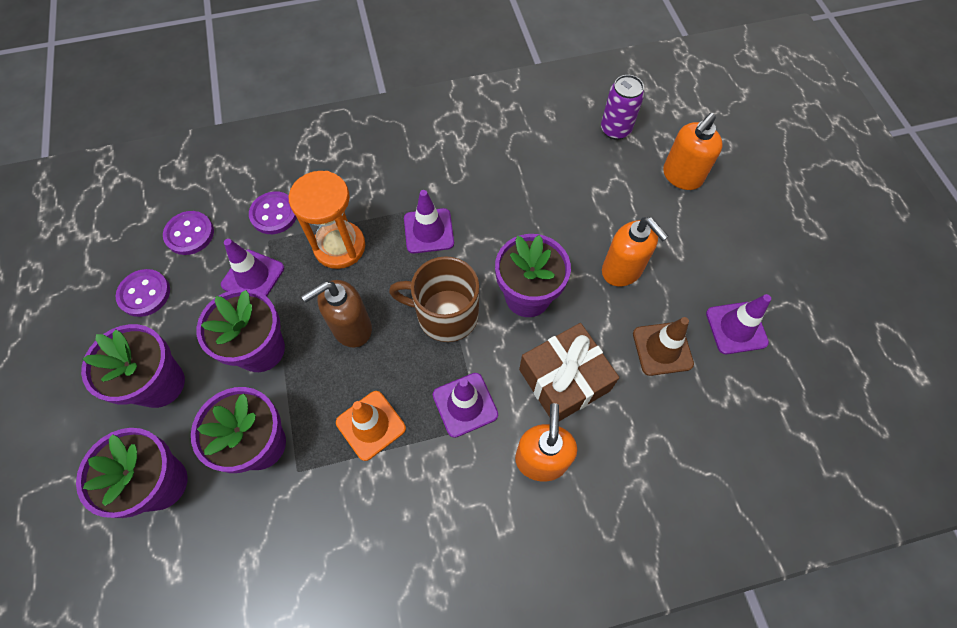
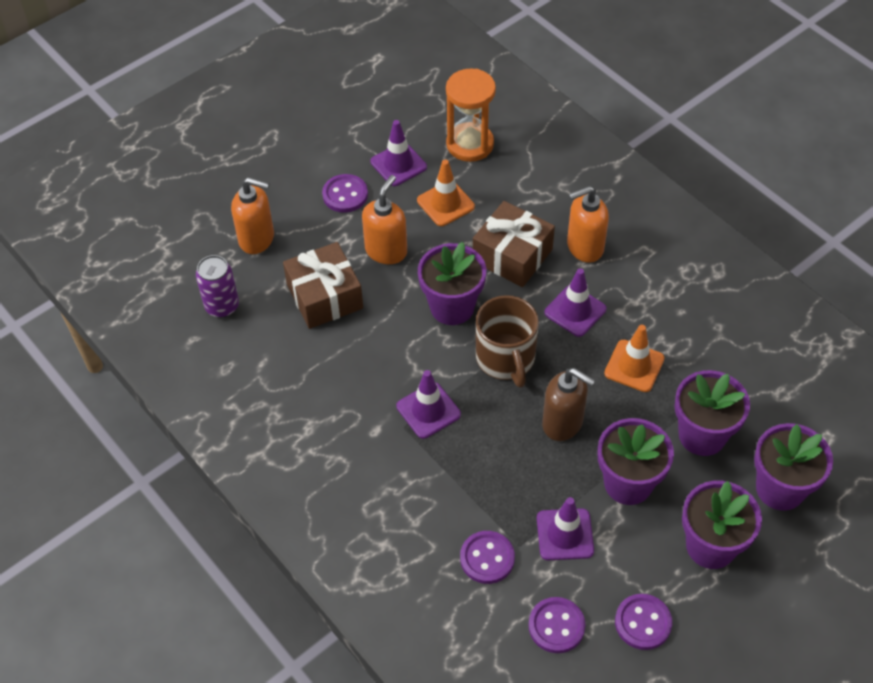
camera: 115 degrees left, 10 degrees down
(339, 246) = (489, 477): orange hourglass -> orange hourglass (470, 144)
(590, 202) = (324, 296): none -> brown gift
(662, 349) = (445, 203): brown traffic cone -> orange traffic cone
(710, 264) = (345, 195): none -> purple button

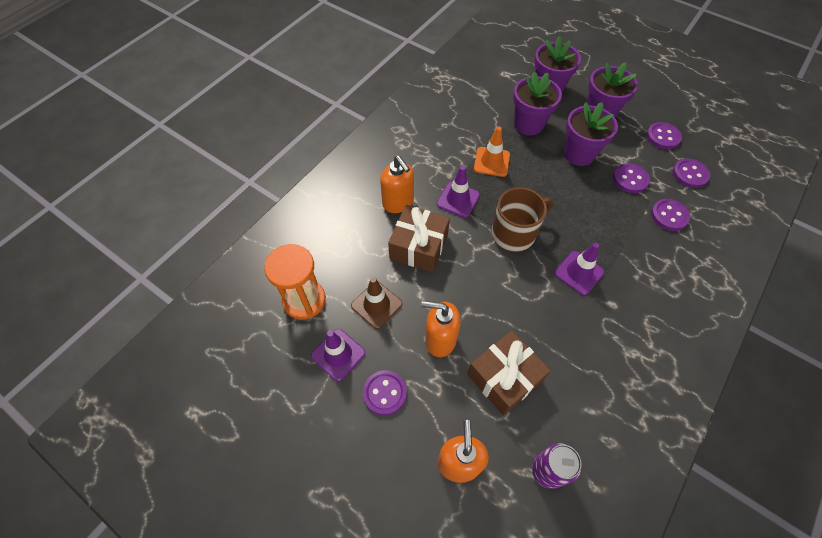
camera: 105 degrees left, 5 degrees up
(445, 203) = (376, 305): orange traffic cone -> brown traffic cone
(452, 307) = (481, 277): purple flower pot -> none
(563, 423) = (552, 192): brown soap dispenser -> none
(565, 534) = (630, 179): purple traffic cone -> purple button

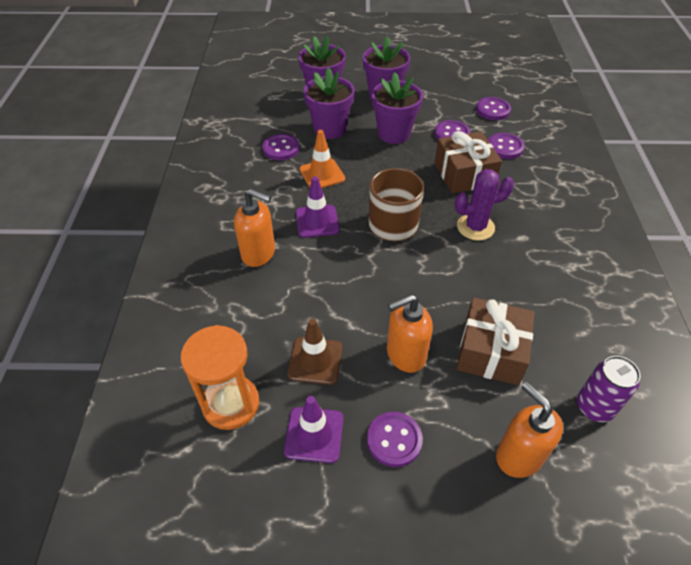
camera: 35 degrees left, 10 degrees down
(419, 246) = (313, 282): brown gift -> brown gift (464, 174)
(579, 273) = (475, 227): purple traffic cone -> purple cactus
(663, 137) = (449, 92): purple button -> purple button (281, 148)

